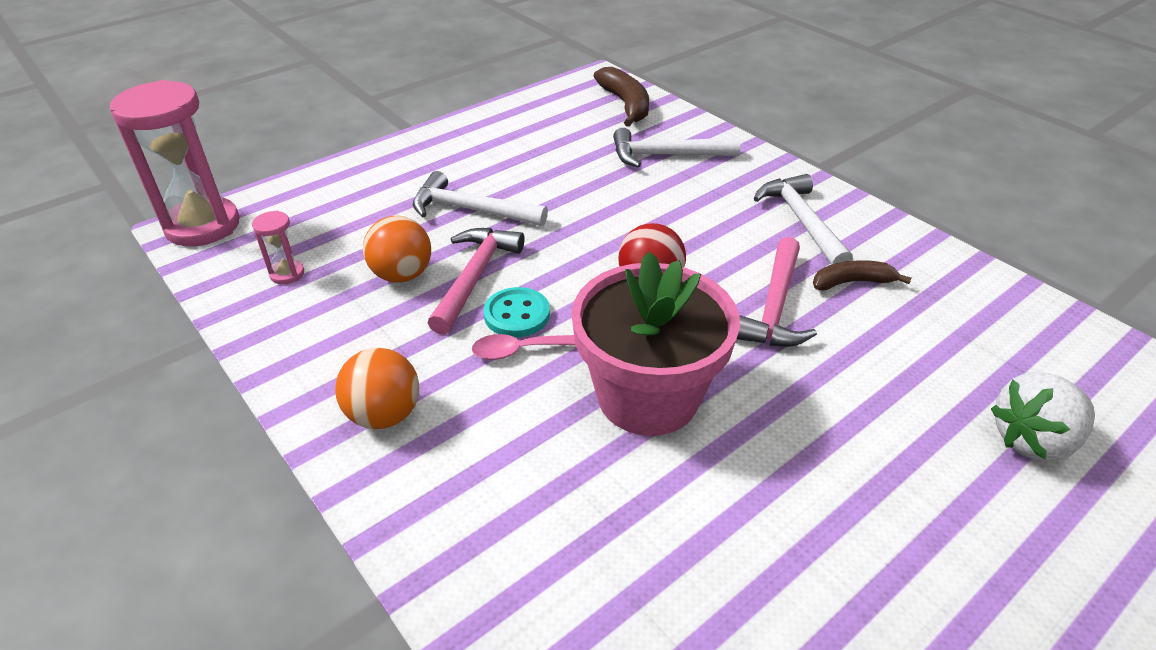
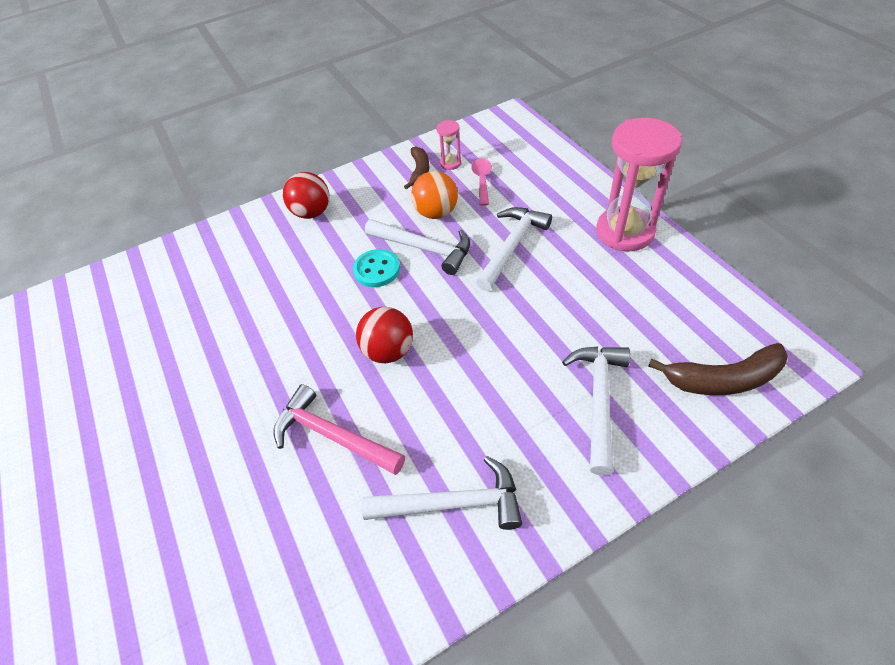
camera: 105 degrees right, 10 degrees up
(203, 226) = (511, 123): pink hourglass -> pink hourglass (625, 232)
(384, 415) = (312, 213): orange ball -> red ball
(474, 277) = (424, 248): pink hammer -> white hammer
(520, 350) = (341, 270): pink spoon -> pink spoon (482, 180)
(647, 396) = (273, 332): pink flower pot -> none
(852, 282) = (344, 516): brown banana -> brown banana (419, 171)
(1032, 440) = (115, 582): white strawberry -> none

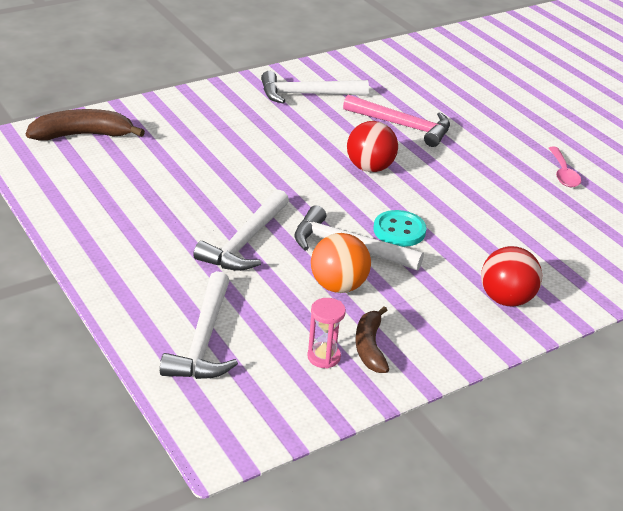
camera: 170 degrees right, 15 degrees down
(482, 180) = (276, 325): pink spoon -> pink spoon (563, 173)
(598, 400) = (190, 130): white hammer -> white hammer (204, 340)
(625, 232) = (109, 247): pink hourglass -> none

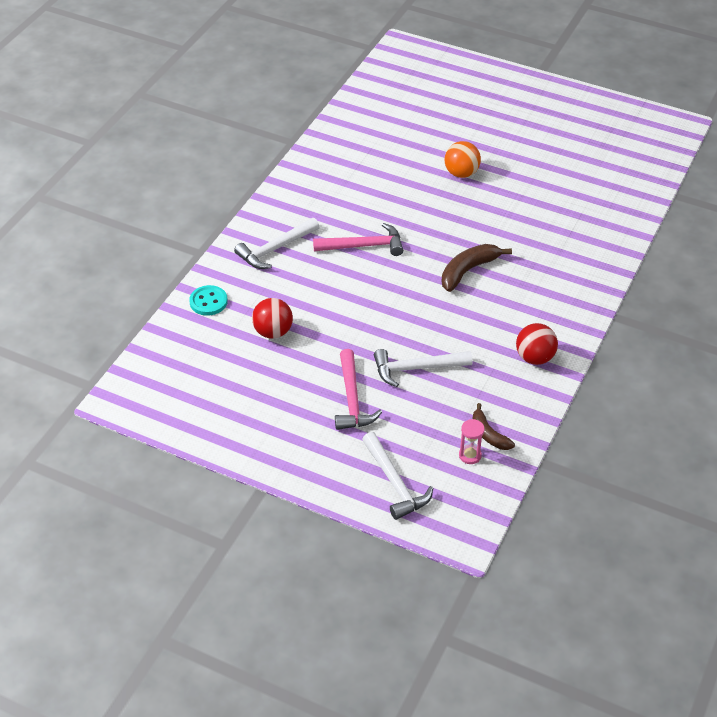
camera: 30 degrees left, 10 degrees up
(83, 135) = (159, 369): brown banana -> brown banana (468, 271)
(245, 242) = (352, 399): white hammer -> pink hammer
(338, 286) = (435, 401): orange ball -> orange ball (461, 173)
(370, 168) = (374, 296): red ball -> red ball (273, 332)
(399, 230) = (435, 339): turquoise button -> turquoise button (208, 302)
(563, 173) = (494, 236): pink spoon -> none

